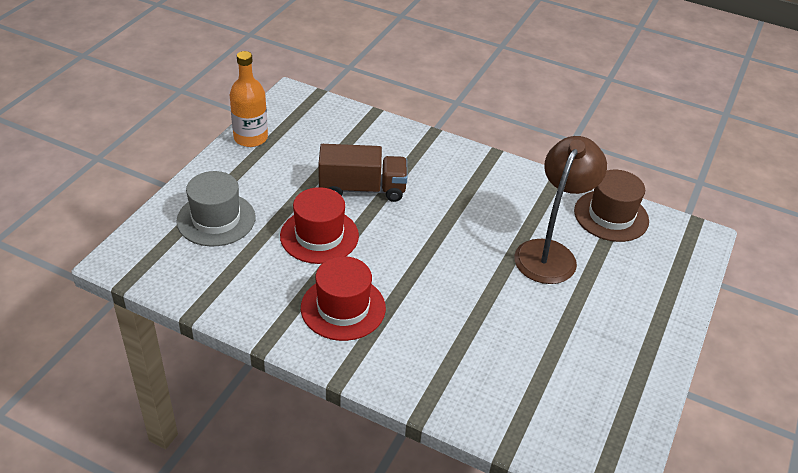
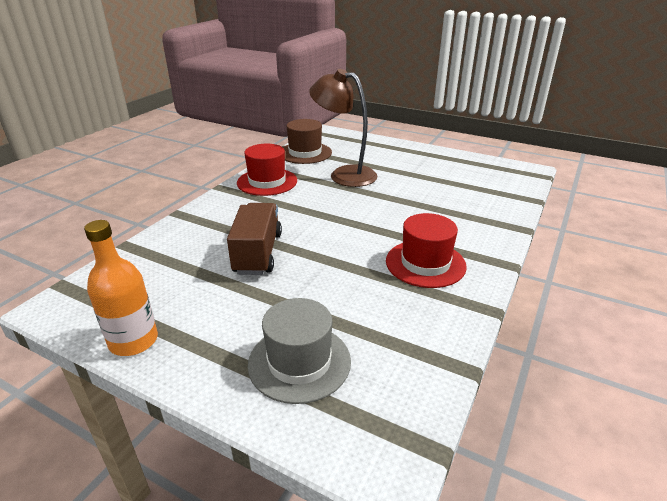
camera: 85 degrees left, 10 degrees down
(319, 236) = (329, 279): red hat -> red hat (267, 182)

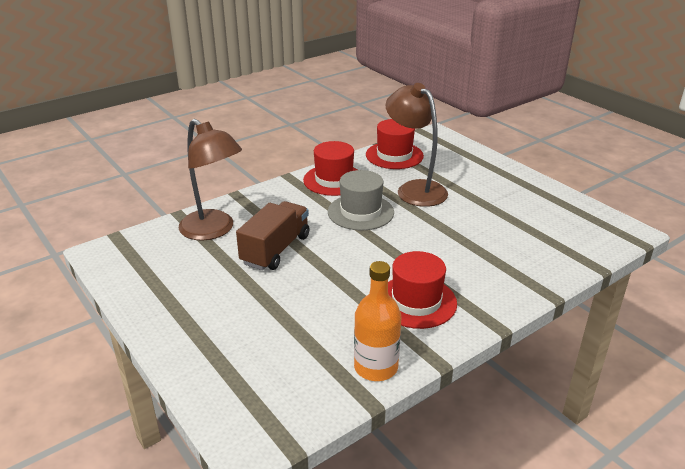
camera: 25 degrees right, 0 degrees up
(133, 341) = (139, 295): orange bottle -> orange bottle (376, 367)
(178, 251) = (213, 230): none -> brown lamp
(299, 362) = (243, 350): grey hat -> grey hat (360, 212)
(305, 153) = (394, 155): brown hat -> red hat

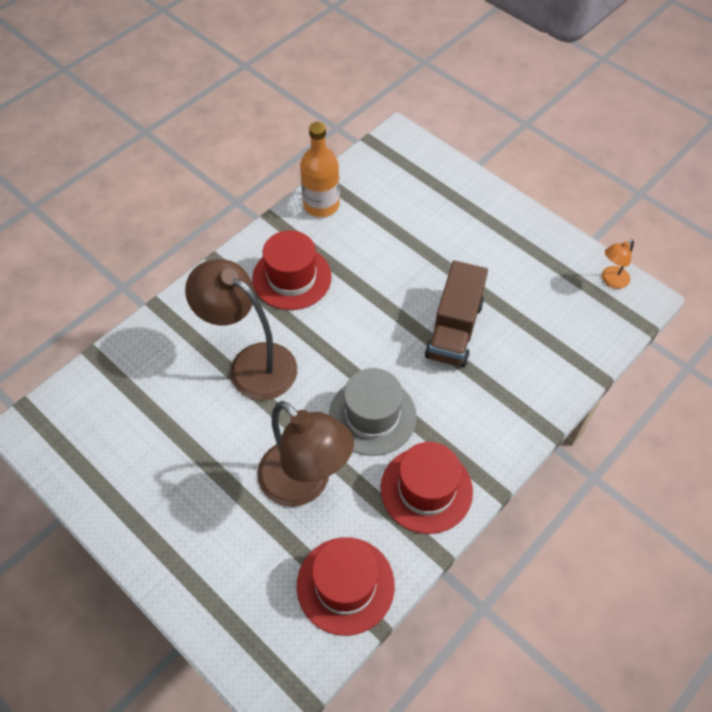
camera: 170 degrees right, 25 degrees up
(114, 266) = (611, 280): none -> orange lamp
(213, 230) = (539, 351): brown lamp -> brown lamp (251, 363)

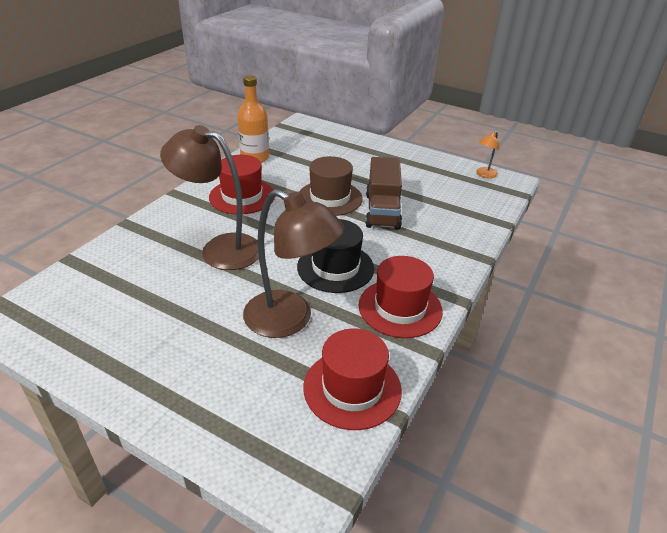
camera: 15 degrees left, 20 degrees down
(372, 416) = (335, 267): grey hat -> black hat
(396, 296) = (330, 198): none -> brown hat

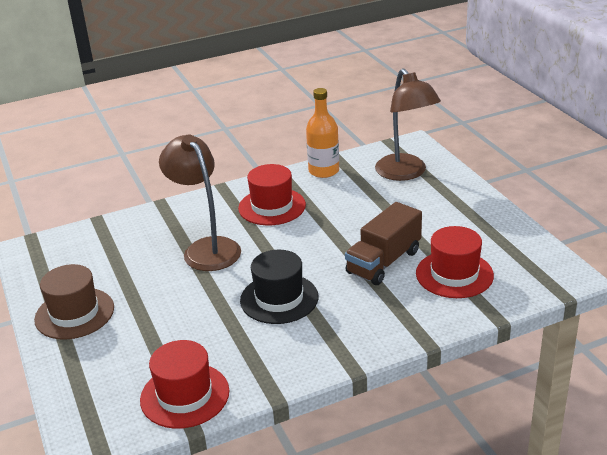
camera: 40 degrees right, 5 degrees down
(290, 320) = (197, 326): brown lamp -> brown lamp (405, 173)
(330, 198) = (348, 233): brown hat -> brown hat (74, 313)
(400, 308) = (292, 354): red hat -> red hat (454, 274)
(484, 175) = (548, 260): orange lamp -> none

